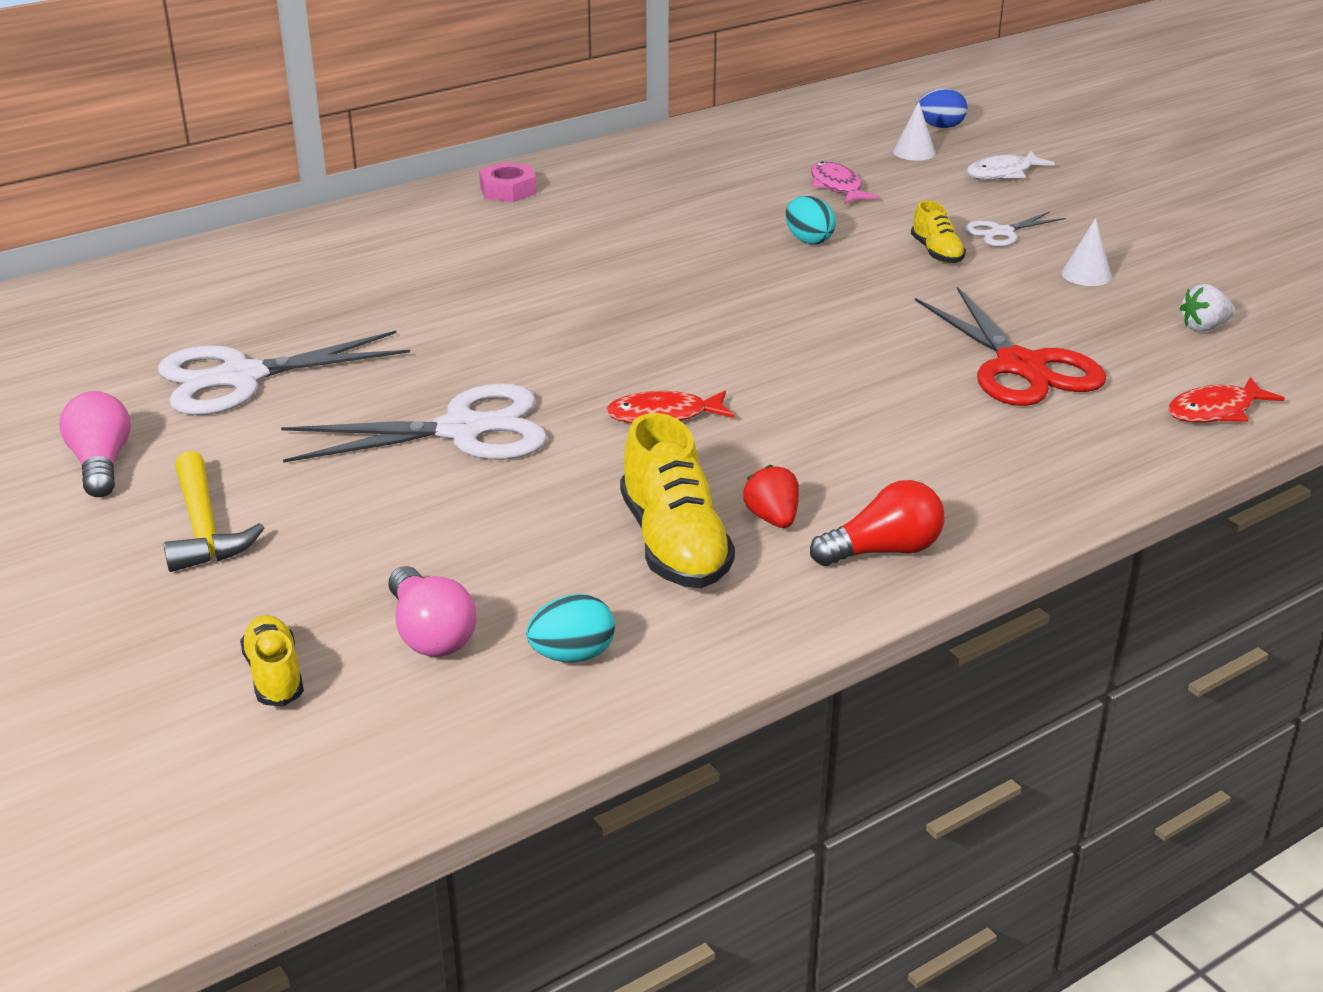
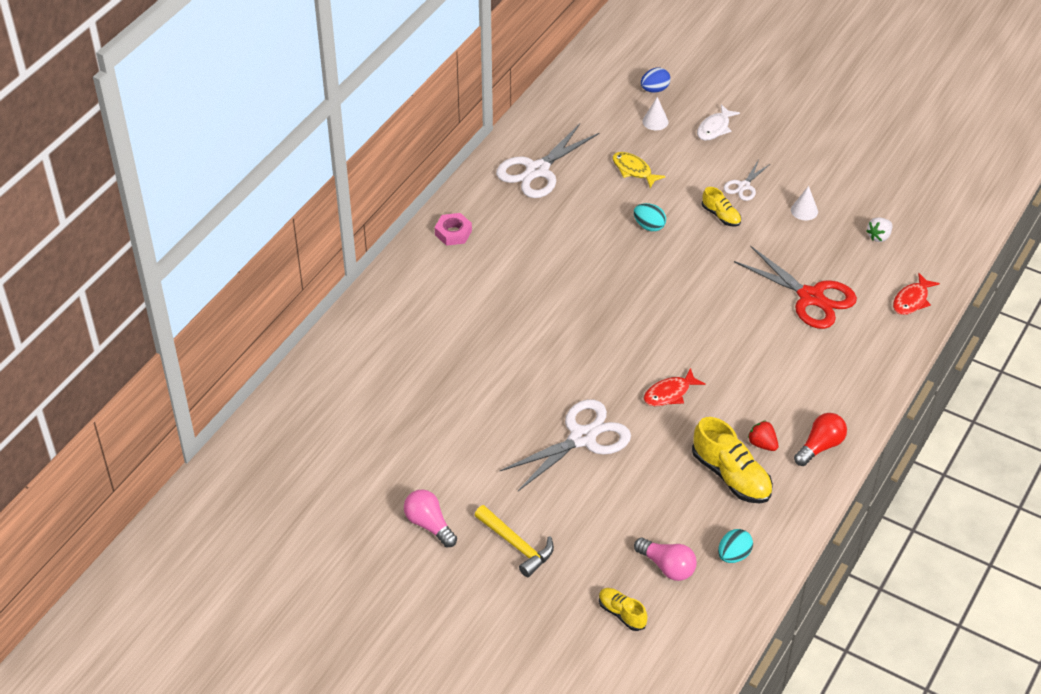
camera: 25 degrees left, 15 degrees up
(241, 378) = (442, 440): white scissors -> white scissors (537, 170)
(837, 187) = (633, 170): pink fish -> yellow fish

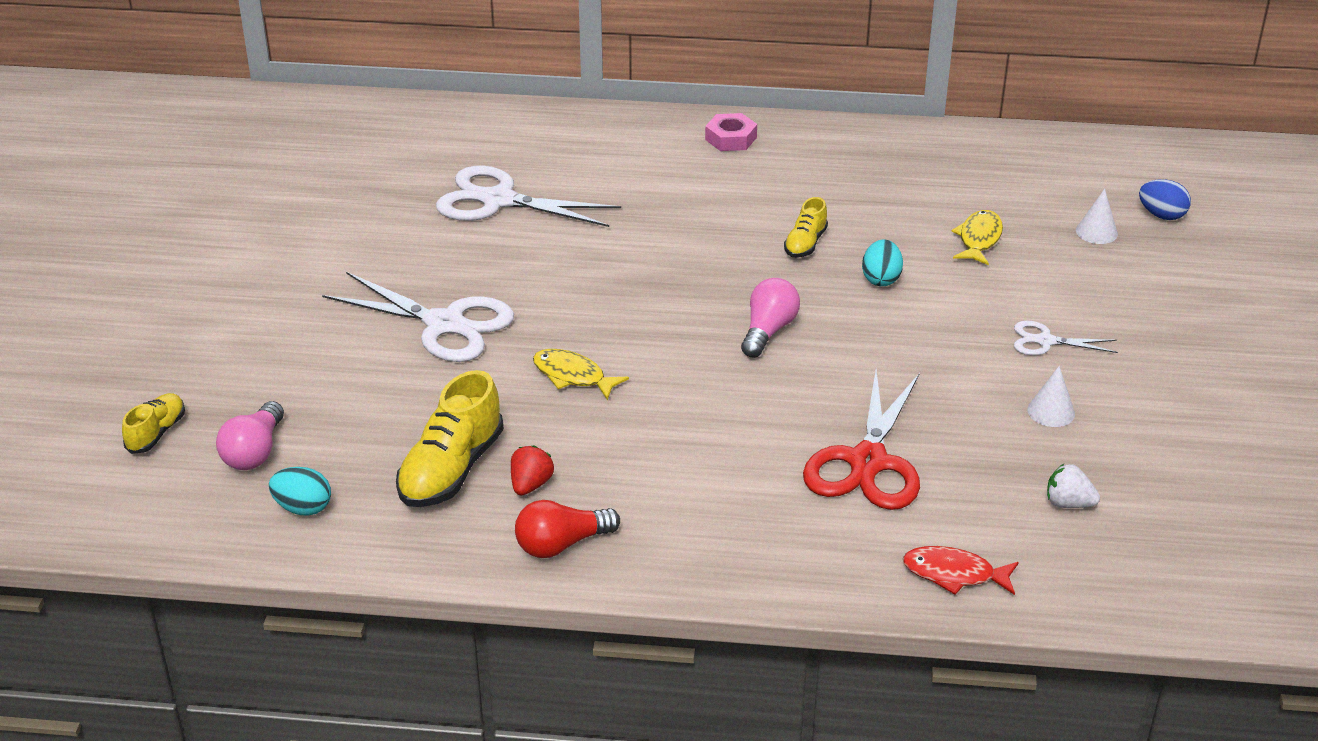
camera: 65 degrees right, 10 degrees down
(429, 525) = (237, 250): pink light bulb -> pink light bulb (768, 331)
(516, 545) = (234, 320): yellow hammer -> none
(537, 170) = (901, 167): white scissors -> white scissors (498, 201)
(669, 393) = (573, 376): red fish -> yellow fish
(715, 128) = (1140, 285): white fish -> none
(721, 216) = (962, 335): yellow shoe -> yellow shoe (805, 244)
(820, 446) = (561, 544): red light bulb -> red light bulb turned 135 degrees clockwise

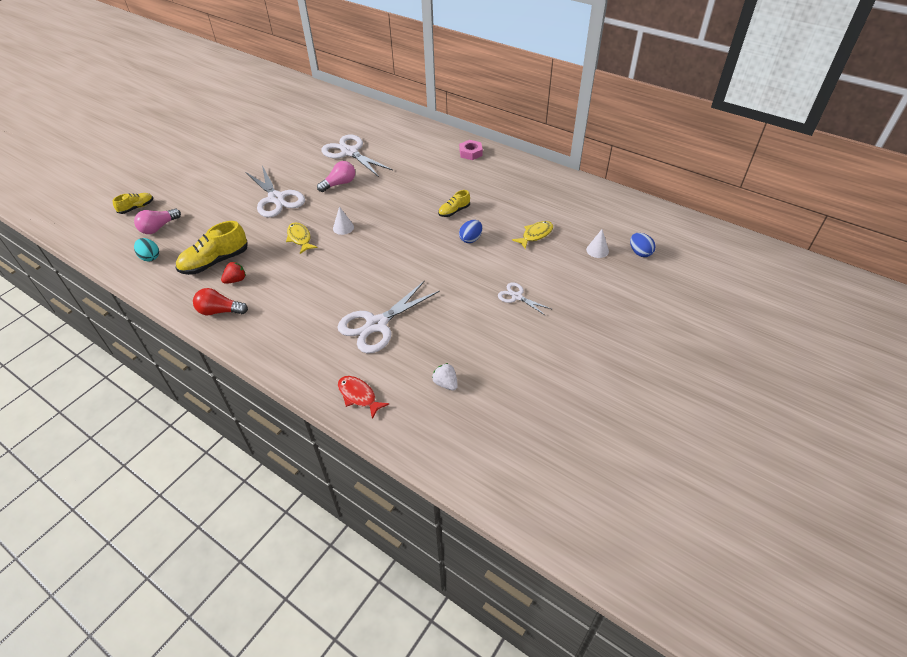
camera: 30 degrees right, 10 degrees up
(768, 331) = (397, 246): pink light bulb -> pink light bulb (339, 184)
(868, 462) = (377, 325): red scissors -> white scissors
(881, 279) = (470, 239): turquoise egg -> blue egg
(1051, 411) = (484, 333): white cone -> white cone (343, 227)

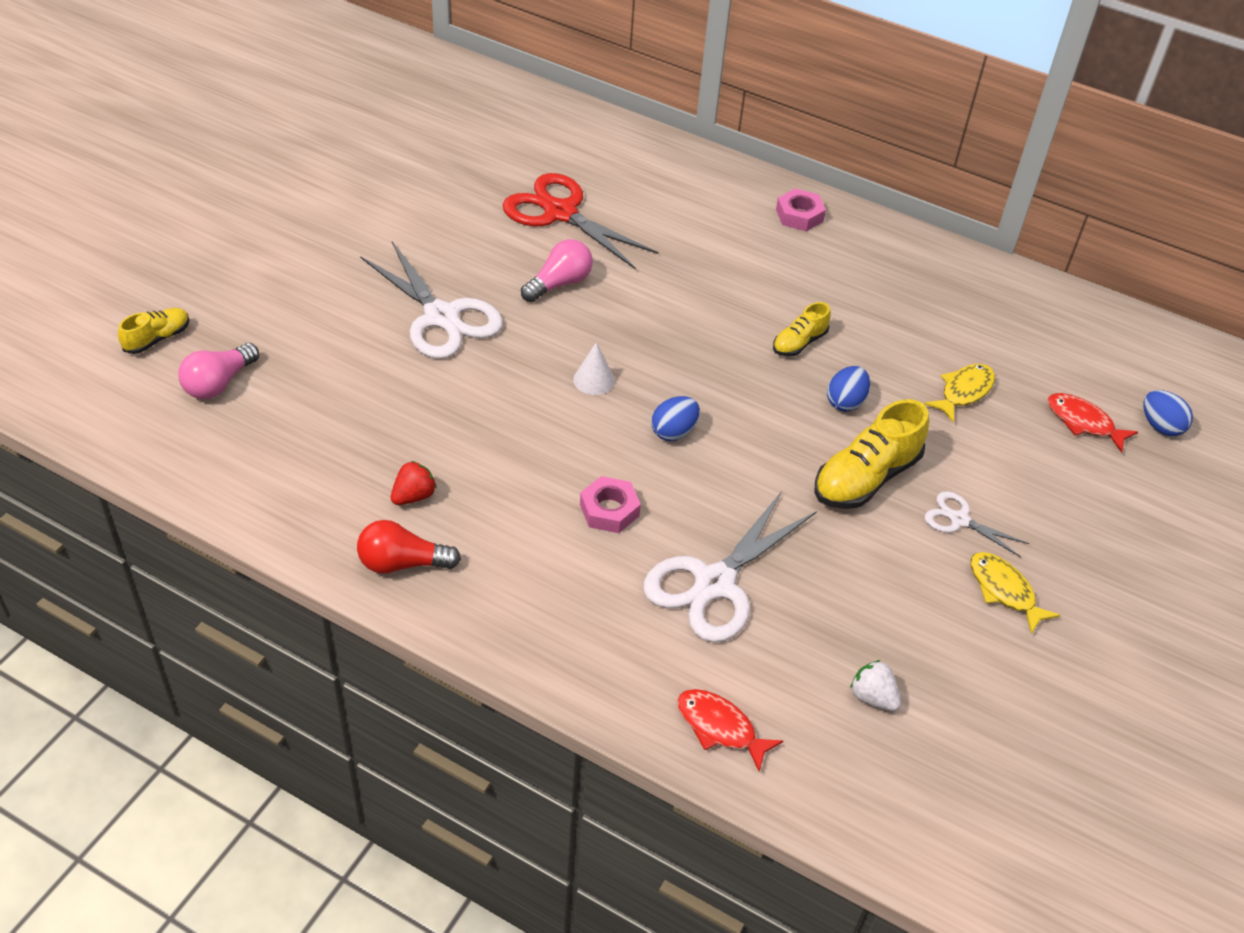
camera: 10 degrees left, 0 degrees up
(150, 257) = (222, 449): turquoise egg -> none
(215, 262) = (359, 457): yellow shoe -> yellow shoe (866, 478)
(300, 238) = (514, 404): yellow fish -> yellow fish (1004, 591)
(332, 288) = (609, 510): none -> pink nut
(349, 152) = (560, 213): white scissors -> red scissors
(377, 252) = (674, 432): none -> blue egg
(597, 250) = (1083, 422): white cone -> red fish

